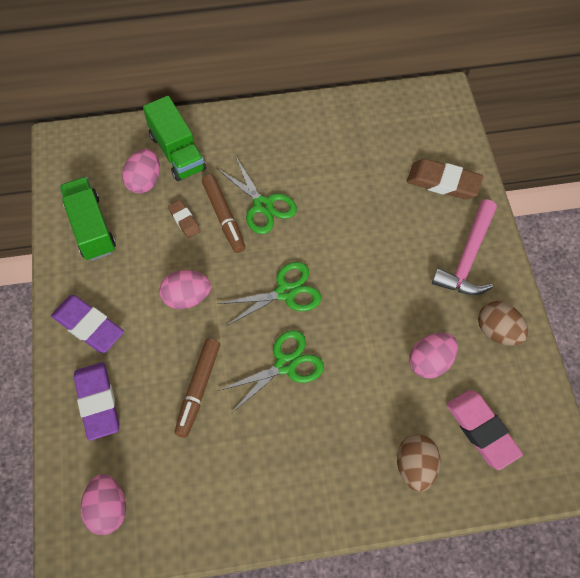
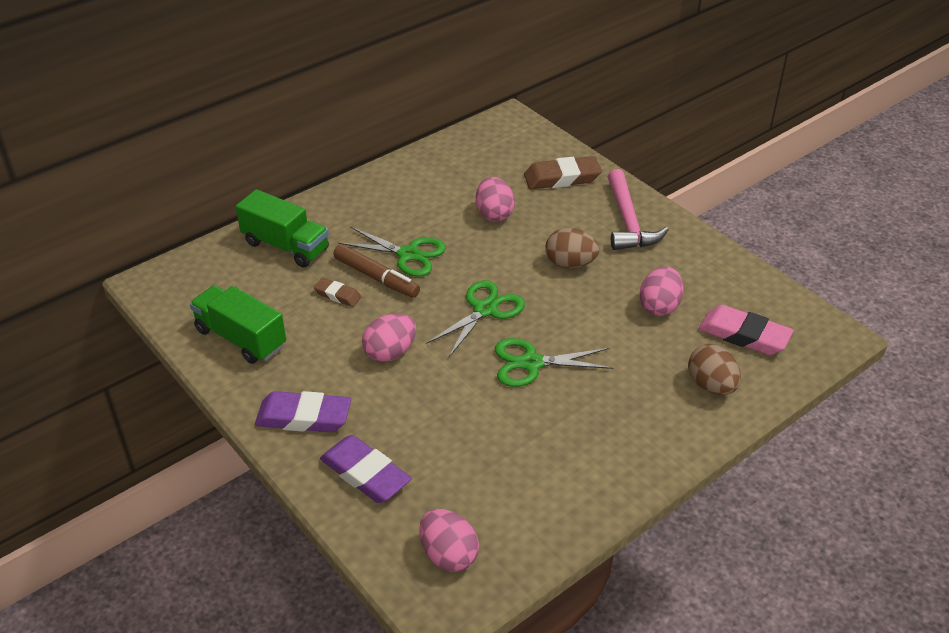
camera: 30 degrees left, 20 degrees down
(144, 181) = (269, 280): pink egg -> pink egg (494, 214)
(198, 389) = (462, 418): brown marker -> none
(286, 365) = (531, 363): green scissors -> green scissors turned 120 degrees counterclockwise
(498, 331) = (697, 262): brown egg -> brown egg (570, 264)

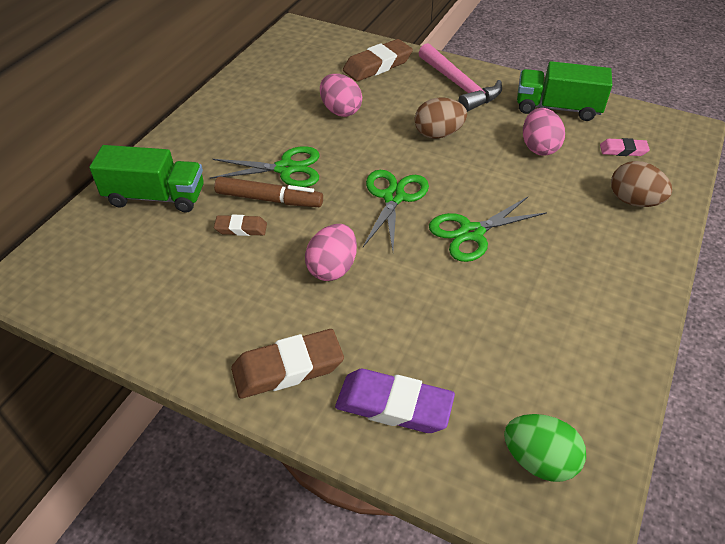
camera: 25 degrees left, 5 degrees up
(241, 338) = (164, 307): green truck -> green truck (557, 108)
(304, 417) = (288, 368): purple eraser -> brown eraser
(448, 555) = (539, 460): pink egg -> green egg
(744, 335) = (623, 150): pink eraser -> pink eraser, size x0.55

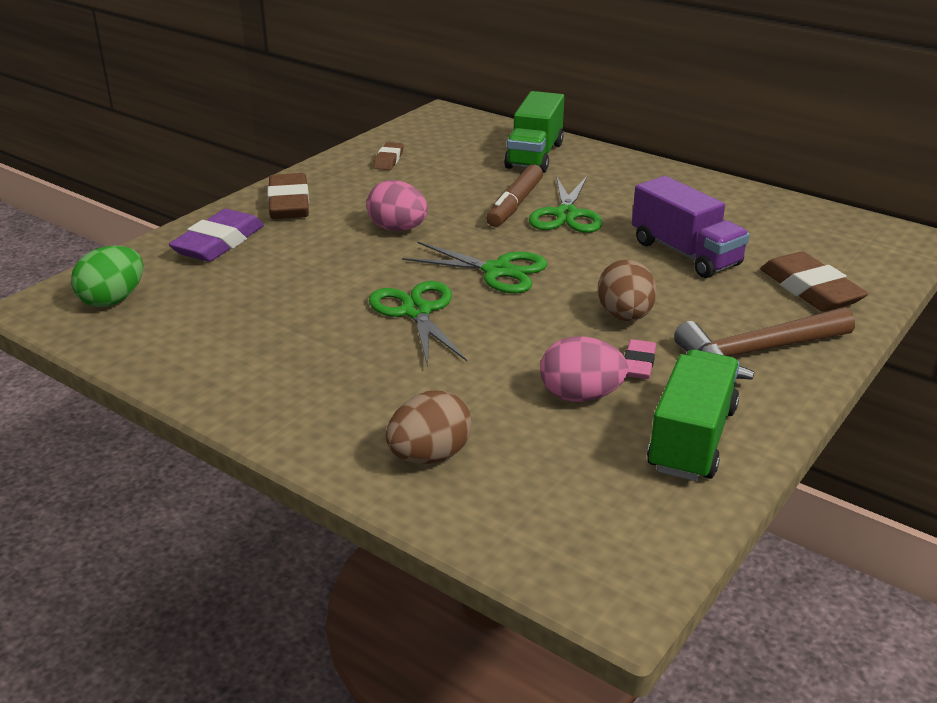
camera: 100 degrees right, 15 degrees down
(241, 228) = (474, 190): brown eraser -> brown eraser (389, 160)
(340, 110) = (685, 253): pink egg -> purple truck
(459, 86) = (757, 352): pink hammer -> brown hammer
(623, 150) = (558, 482): pink eraser -> pink eraser (638, 364)

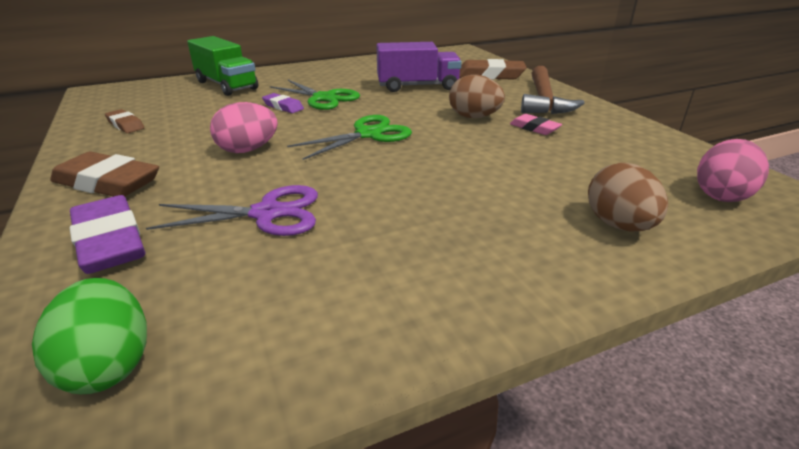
camera: 60 degrees left, 0 degrees up
(300, 281) = (267, 213): none -> purple scissors
(417, 311) = (391, 175): green scissors -> none
(515, 204) = (283, 106): brown marker -> purple eraser
(580, 396) = (562, 153): pink egg -> pink egg (721, 195)
(692, 439) = (629, 137): green truck -> none

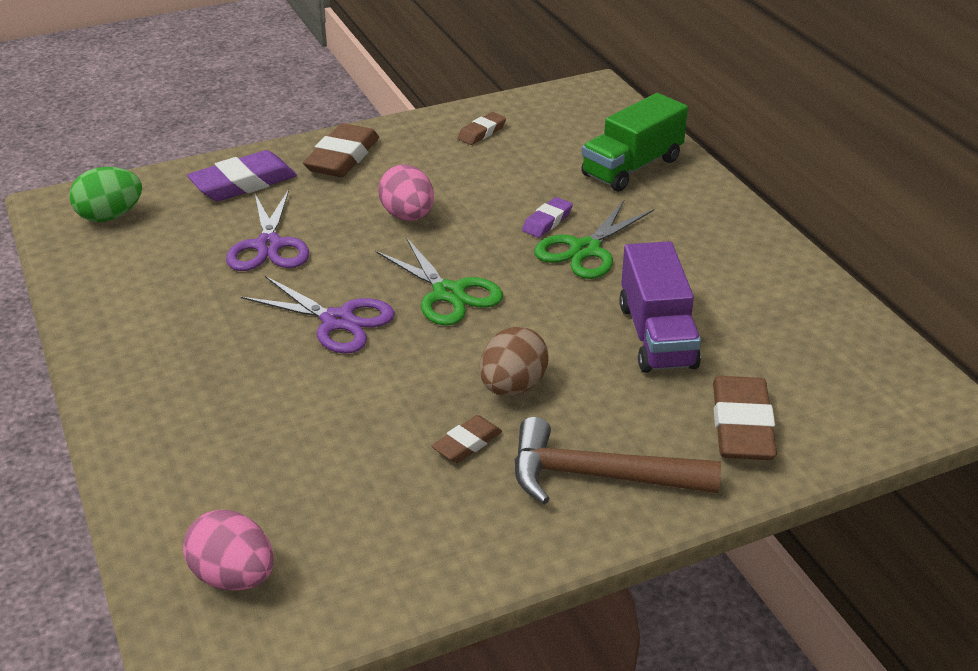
camera: 90 degrees right, 5 degrees up
(404, 172) = (337, 321): none -> purple scissors
(534, 128) = (467, 443): pink eraser -> brown eraser
(618, 225) = (192, 462): brown egg -> none

